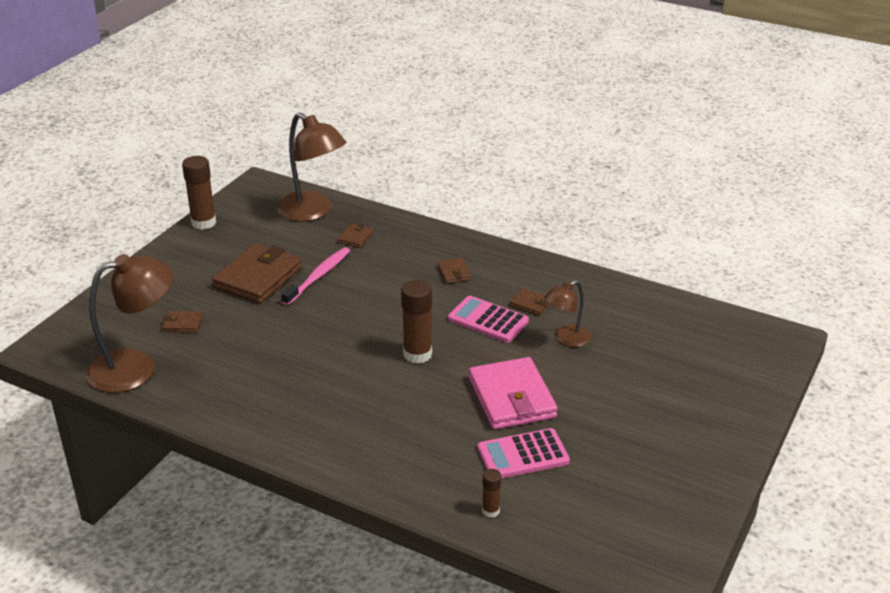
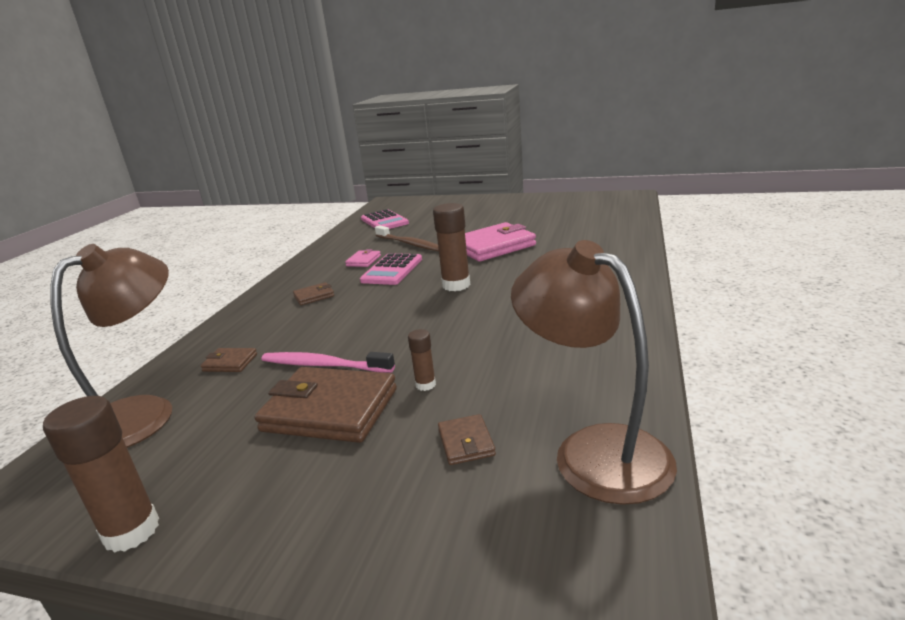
camera: 100 degrees left, 10 degrees down
(490, 511) = (619, 232): brown glue stick -> brown glue stick (425, 385)
(523, 455) = (554, 234): pink calculator -> pink calculator (384, 221)
(530, 304) = (363, 261): brown wallet -> pink wallet
(566, 339) = (409, 244): brown lamp -> brown toothbrush

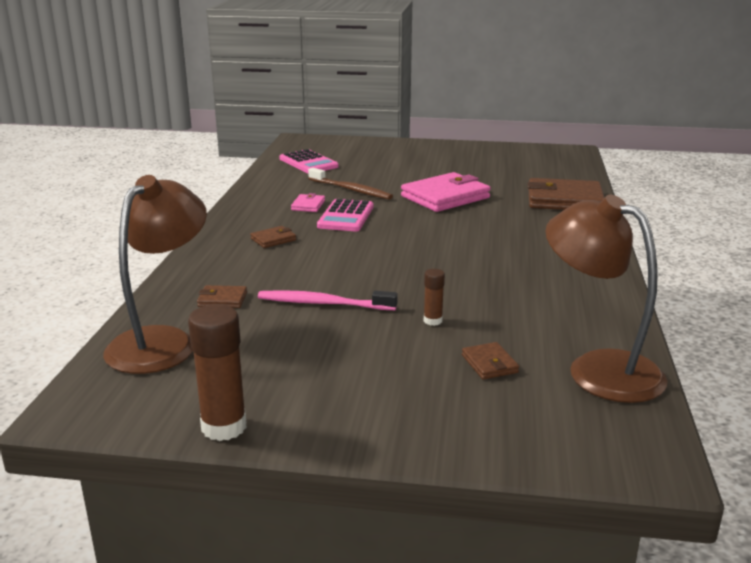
camera: 10 degrees left, 0 degrees up
(330, 410) = (351, 340): brown wallet -> brown wallet (564, 200)
(456, 285) = (422, 234): brown glue stick -> none

